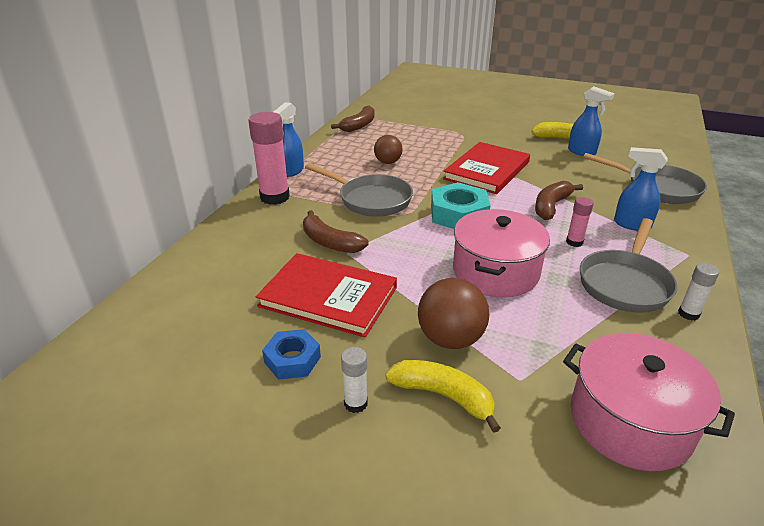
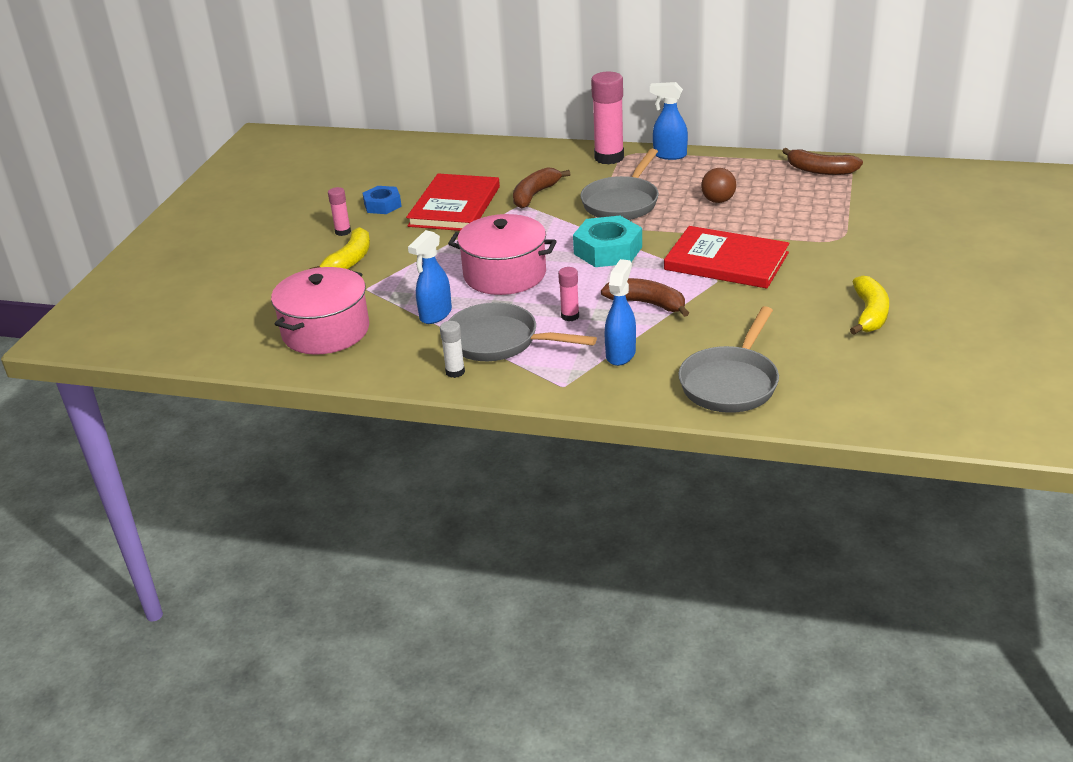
camera: 85 degrees right, 0 degrees up
(355, 403) = (343, 232): white glue stick -> pink glue stick
(450, 339) = (409, 259): brown ball -> none
(582, 152) = (826, 330): blue spray bottle -> blue spray bottle (435, 315)

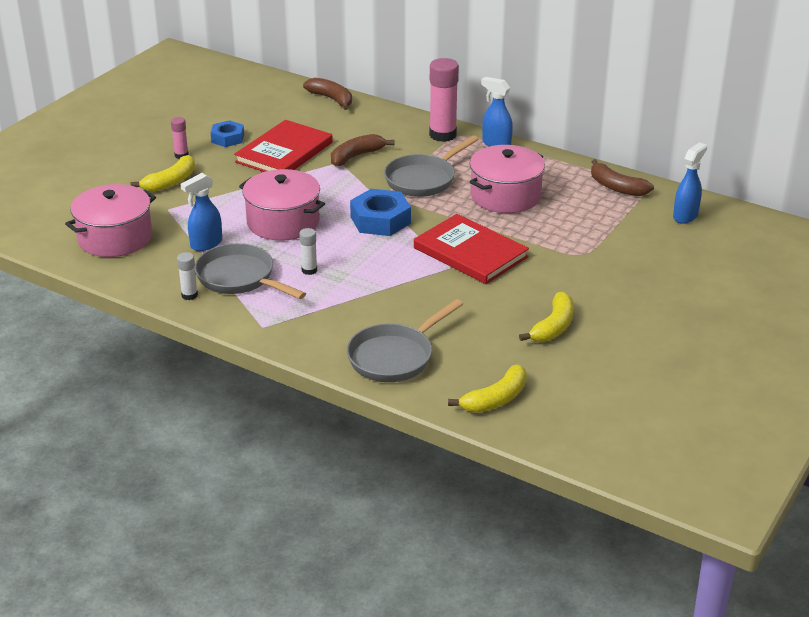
camera: 15 degrees right, 0 degrees up
(570, 316) = (309, 270): pink glue stick -> white glue stick
(608, 250) = (380, 220): turquoise nut -> blue nut
(621, 354) = (326, 312): blue spray bottle -> blue spray bottle (685, 216)
(647, 304) = (378, 274): brown banana -> brown banana (331, 99)
(718, 200) = (505, 196): brown ball -> pink pot
(871, 400) = (495, 399): none -> yellow banana

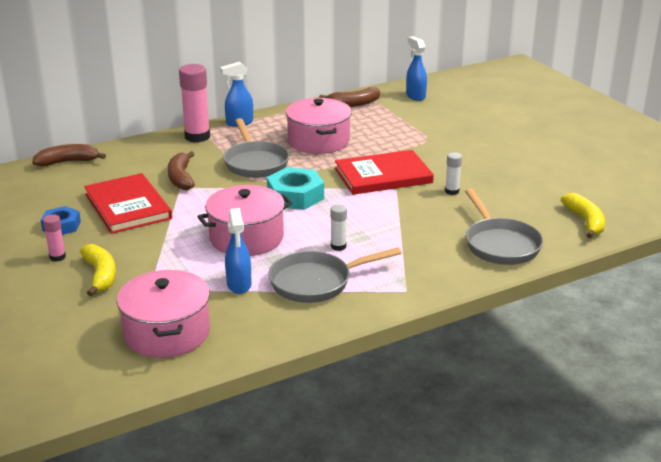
camera: 60 degrees left, 5 degrees down
(189, 295) = (318, 315): white glue stick -> white glue stick (452, 191)
(380, 220) = (295, 196): blue nut -> turquoise nut
(553, 327) = (510, 176): yellow banana -> none

